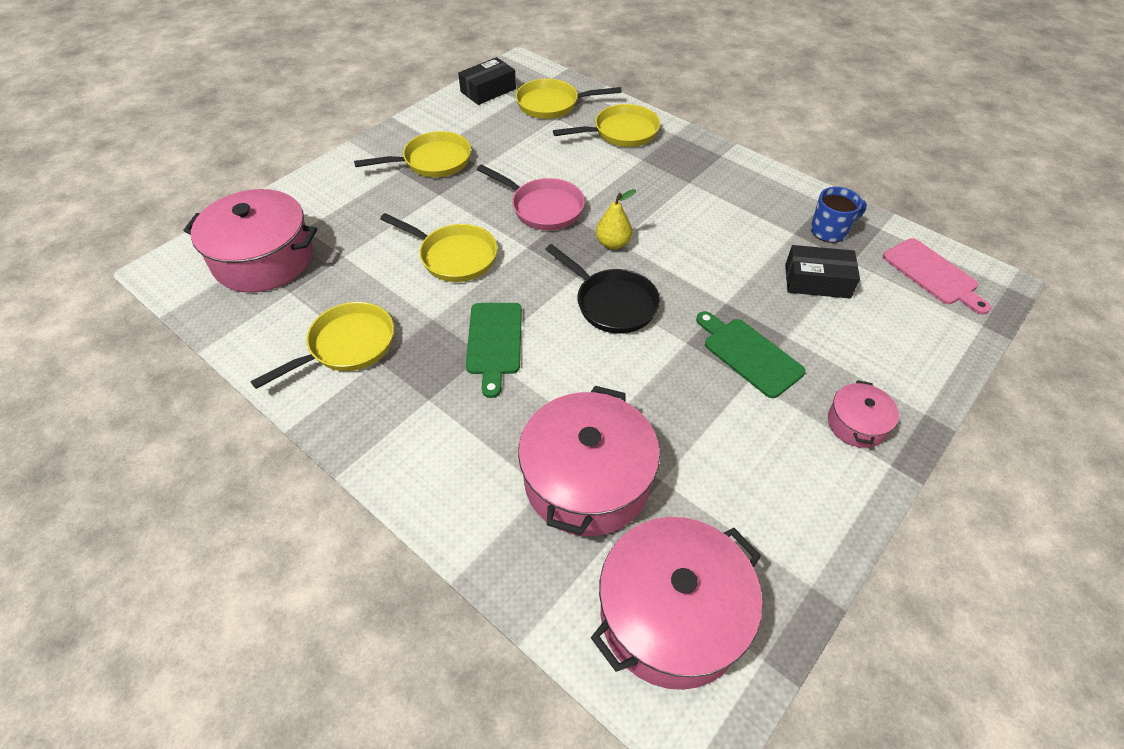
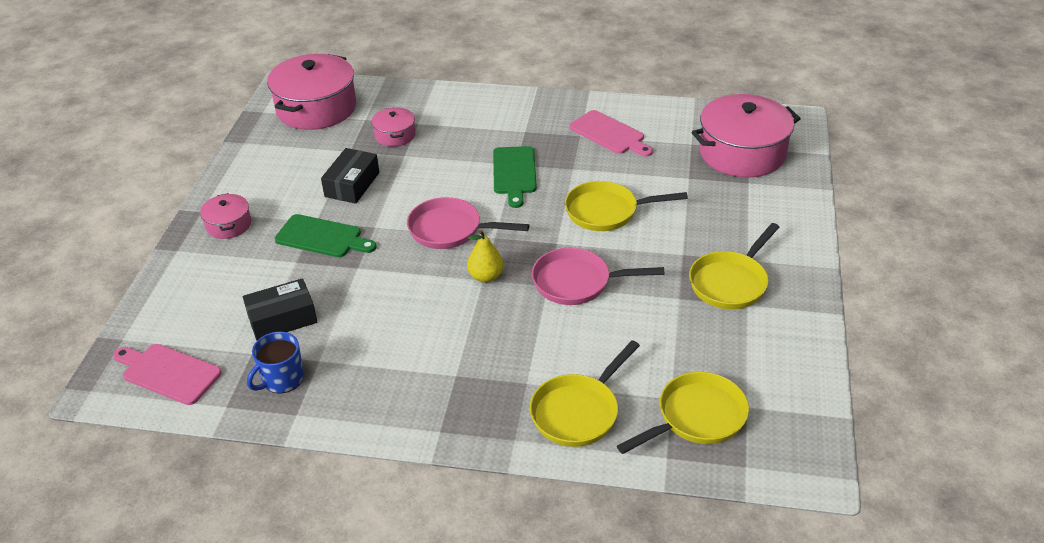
camera: 150 degrees right, 10 degrees down
(347, 346) = (609, 134): yellow pan -> pink cutting board
(488, 90) = (793, 403): black box -> black box (352, 184)
(494, 342) = (514, 173): green cutting board -> green cutting board turned 150 degrees counterclockwise
(587, 480) = (395, 135): pink pot -> pink pot, size x0.49
(612, 303) = (450, 230): black pan -> pink pan

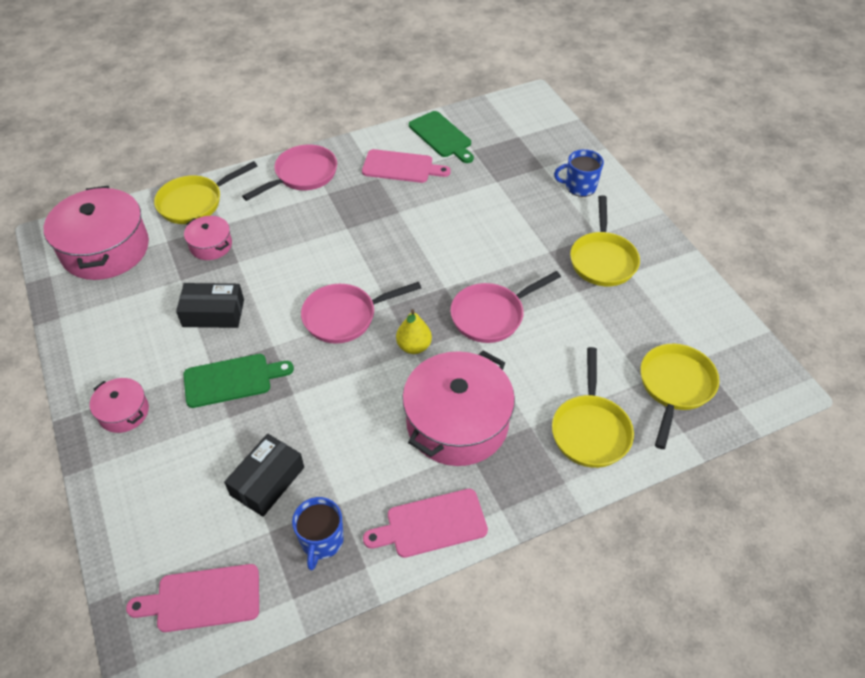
camera: 35 degrees left, 10 degrees up
(352, 184) = (213, 313): black box -> black box turned 75 degrees counterclockwise
(374, 412) = (432, 524): none -> pink cutting board
(514, 173) = (353, 237): green cutting board -> green cutting board (442, 136)
(517, 110) = (302, 175): none -> pink pan
(606, 212) = (459, 240): yellow pan -> yellow pan (195, 203)
(742, 153) = (517, 142): pink pot -> pink pot (457, 422)
(769, 212) = (579, 186): none -> blue mug

